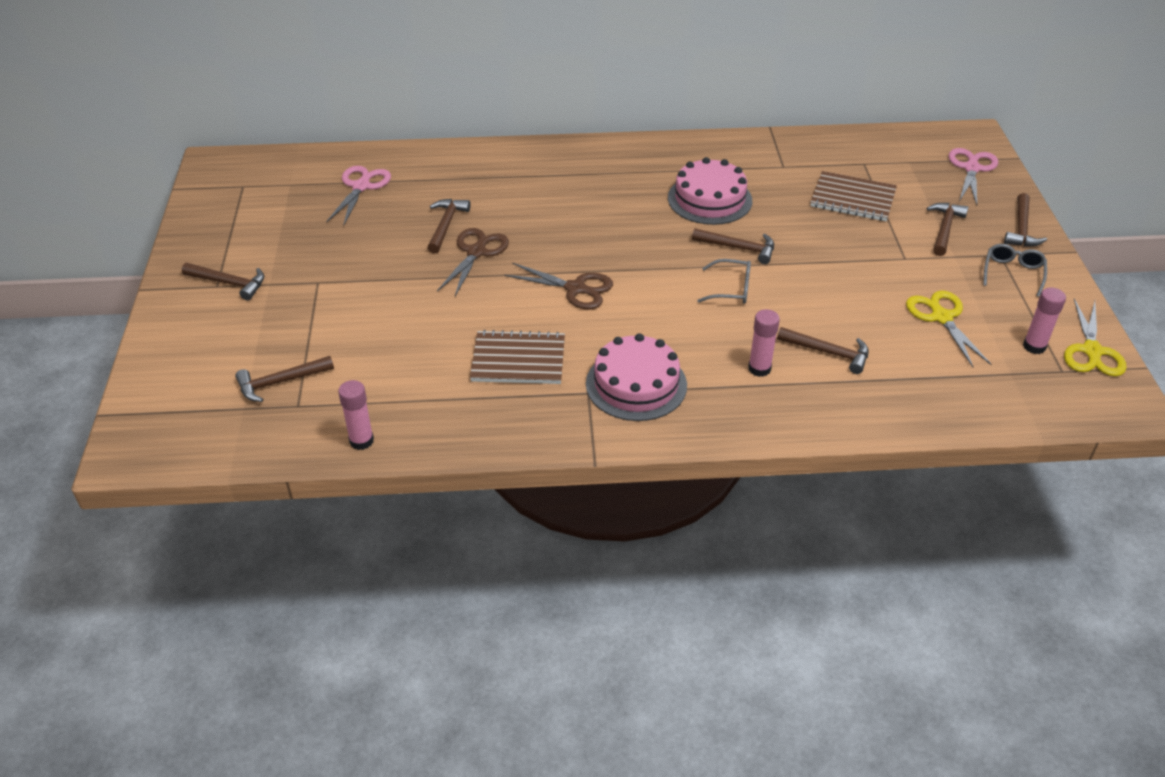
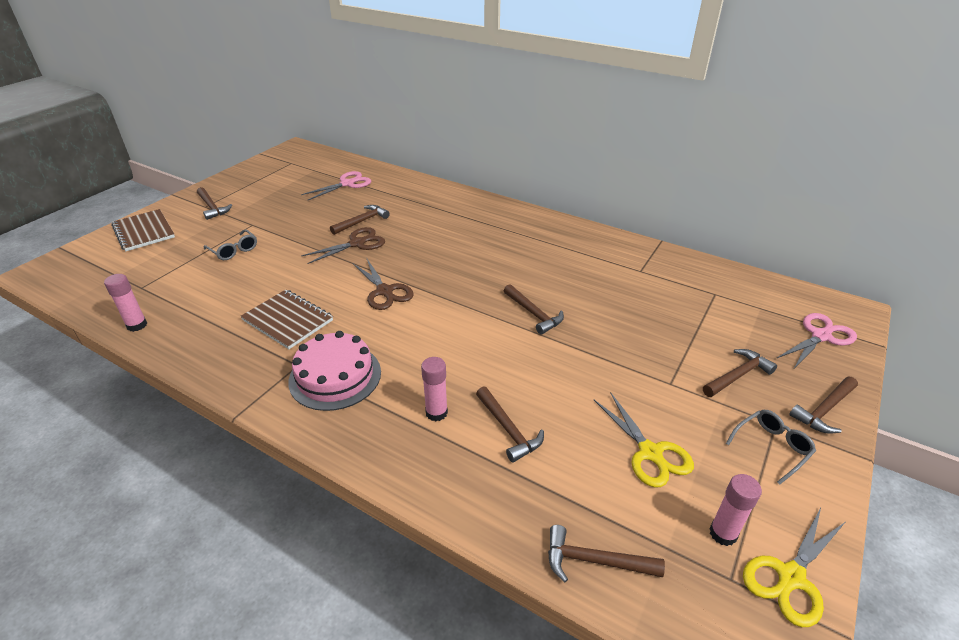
camera: 35 degrees right, 5 degrees down
(280, 382) = (154, 270): brown hammer -> brown hammer (595, 561)
(709, 199) = (554, 271): pink cake -> none
(731, 289) = (491, 341): grey glasses -> grey glasses (234, 250)
(853, 198) = (674, 316): brown notebook -> brown notebook (144, 232)
(942, 317) = (650, 452): yellow scissors -> yellow scissors turned 135 degrees clockwise

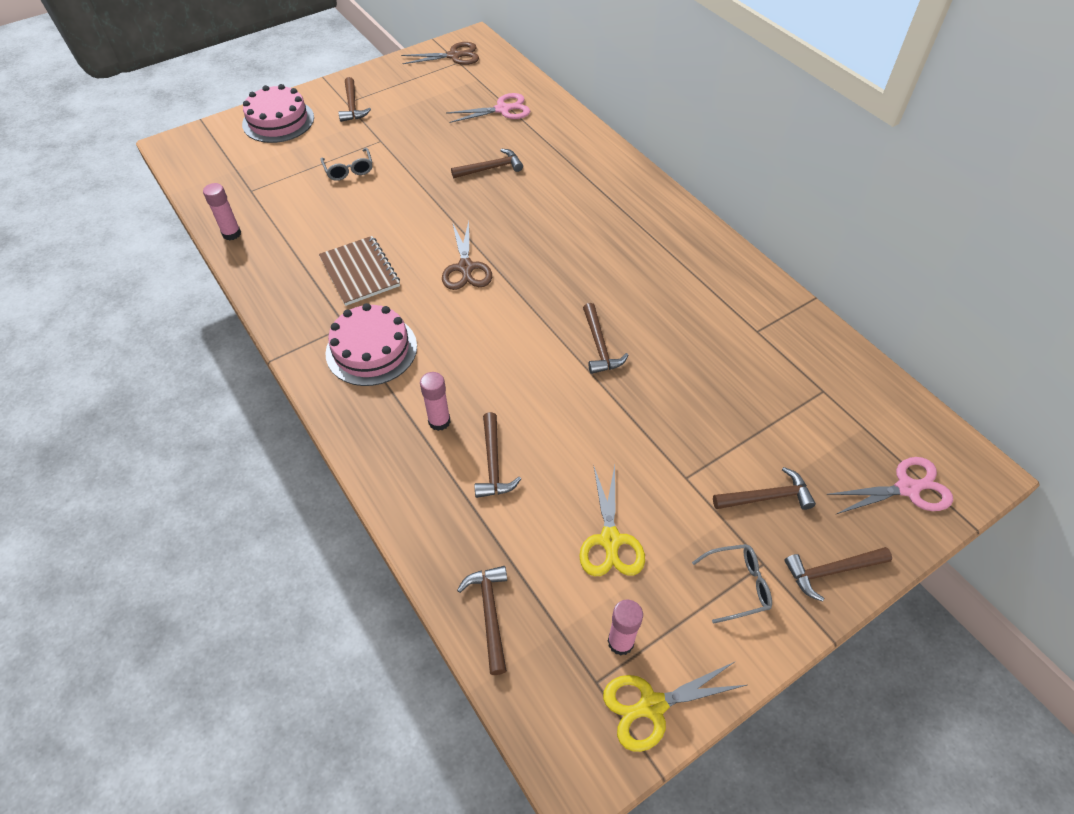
camera: 25 degrees right, 15 degrees up
(144, 232) = (278, 121): brown notebook -> pink cake
(357, 243) = (470, 197): brown scissors -> brown scissors (454, 56)
(595, 561) = (490, 614): brown hammer -> brown hammer turned 45 degrees clockwise

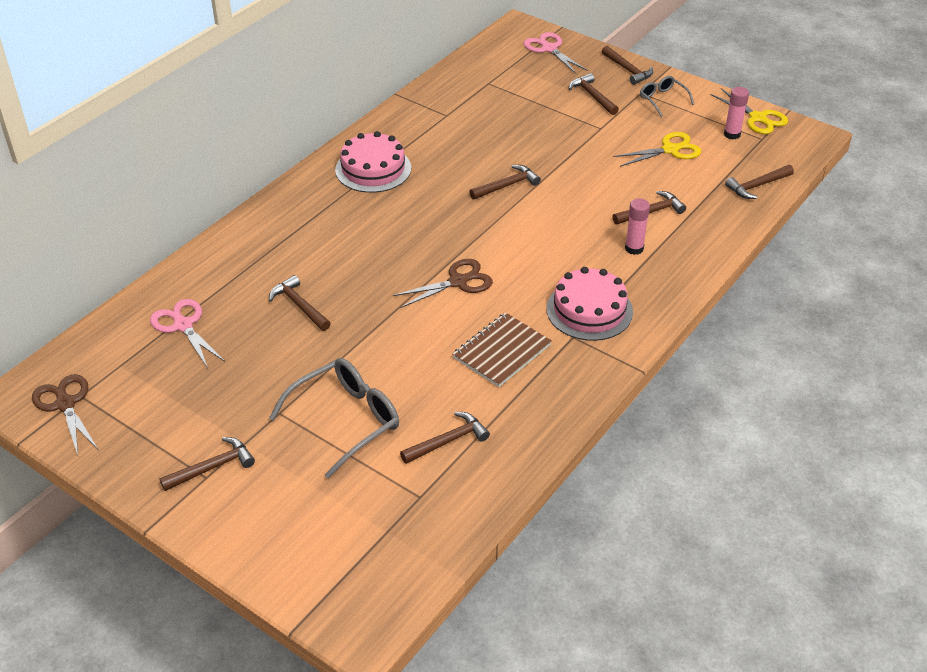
camera: 110 degrees left, 10 degrees down
(231, 234) = (499, 479): pink glue stick -> none
(278, 121) = (269, 534): pink cake -> pink cake (373, 169)
(289, 216) = (448, 441): none -> brown hammer
(349, 170) = (346, 420): grey glasses -> grey glasses, size x1.82

